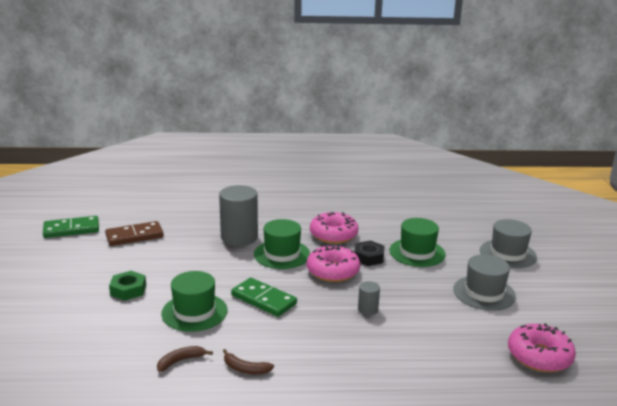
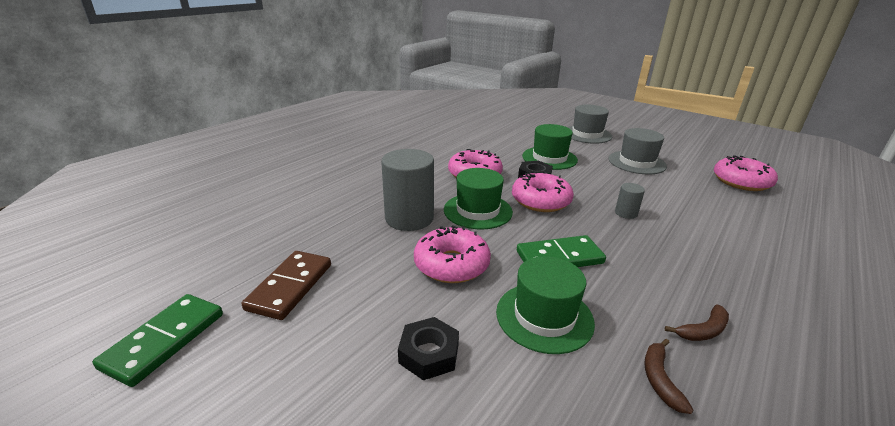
camera: 50 degrees left, 5 degrees up
(128, 290) = (429, 354): green nut -> black nut
(208, 268) = (451, 264): none -> pink donut

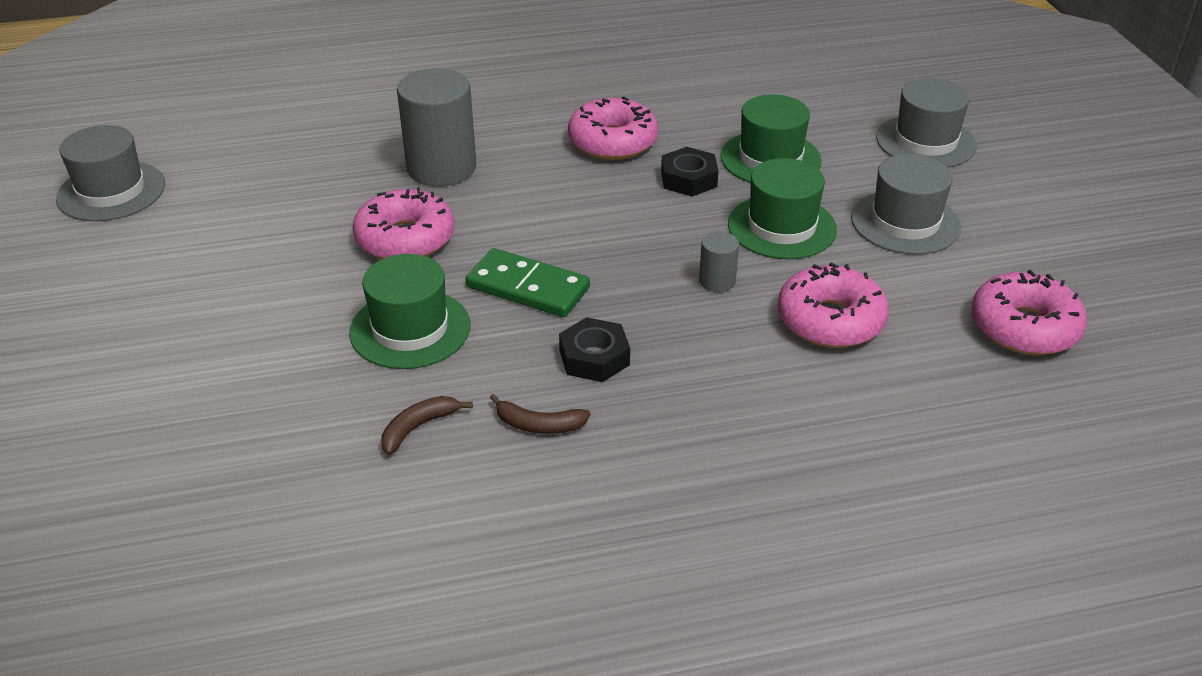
camera: 40 degrees right, 10 degrees up
(165, 340) = (111, 191): green domino -> grey hat
(290, 287) = (241, 190): brown domino -> none
(429, 354) = (270, 302): black nut -> black nut (594, 358)
(477, 211) = (531, 193): green hat -> green hat (781, 227)
(541, 201) = (633, 214): pink donut -> pink donut (830, 320)

